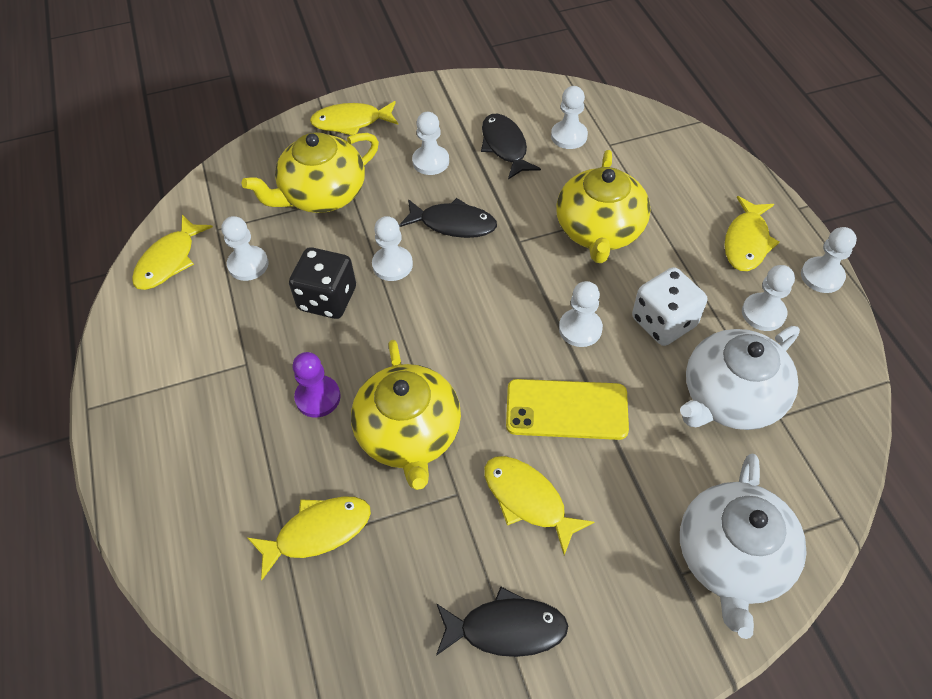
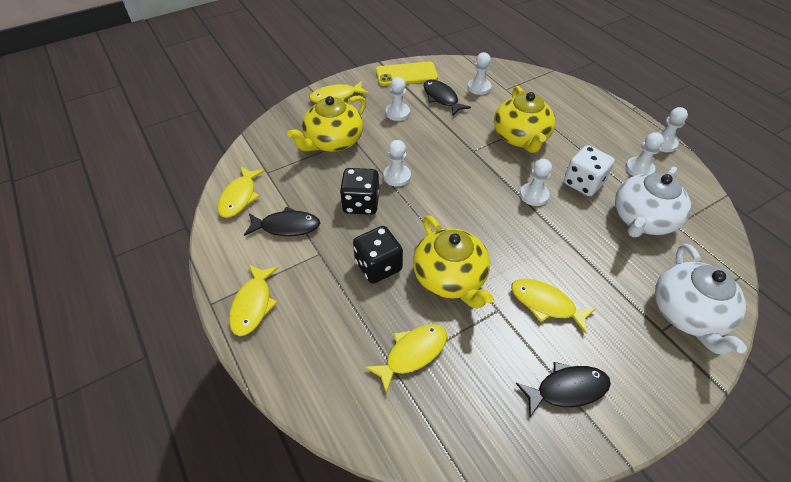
camera: 15 degrees left, 5 degrees down
(248, 264) = (297, 191): white pawn -> none
(318, 397) = (378, 266): purple pawn -> black dice
(453, 224) = (427, 146): black fish -> black fish (286, 226)
(566, 409) = (546, 244): yellow phone -> yellow phone (406, 74)
(746, 242) = (611, 131): yellow fish -> yellow fish (253, 305)

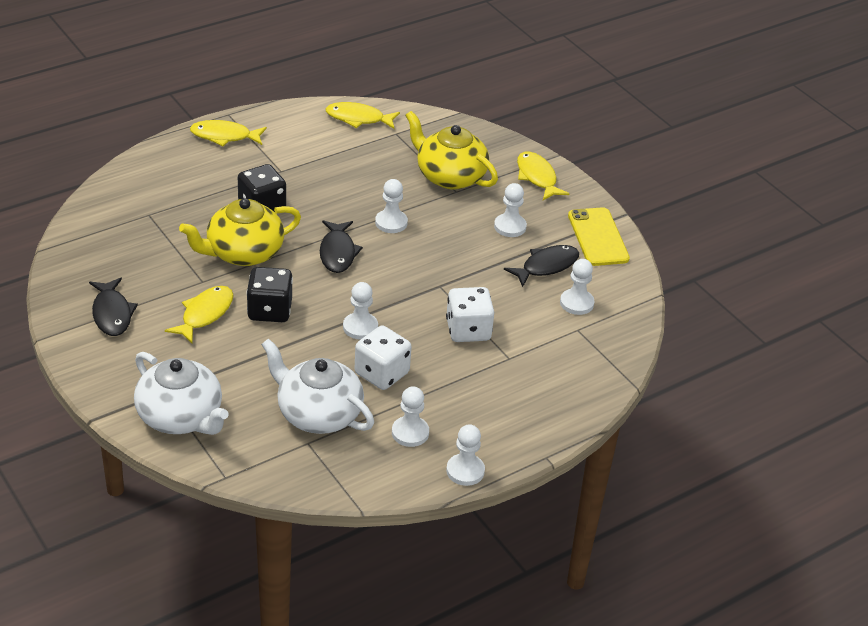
camera: 85 degrees right, 10 degrees down
(286, 226) = (317, 150): black fish -> black fish (337, 252)
(361, 203) = (348, 197): black dice -> black dice (270, 310)
(412, 353) = (162, 225): yellow fish -> none
(521, 137) = (468, 330): yellow teapot -> white dice
(687, 313) = (181, 417): white teapot -> white teapot turned 135 degrees counterclockwise

